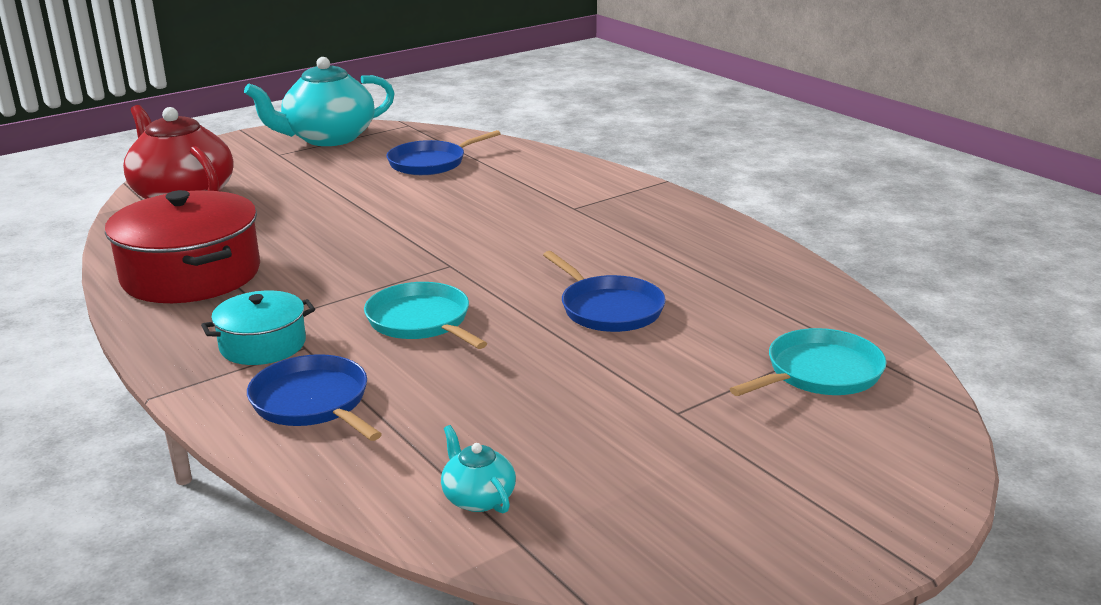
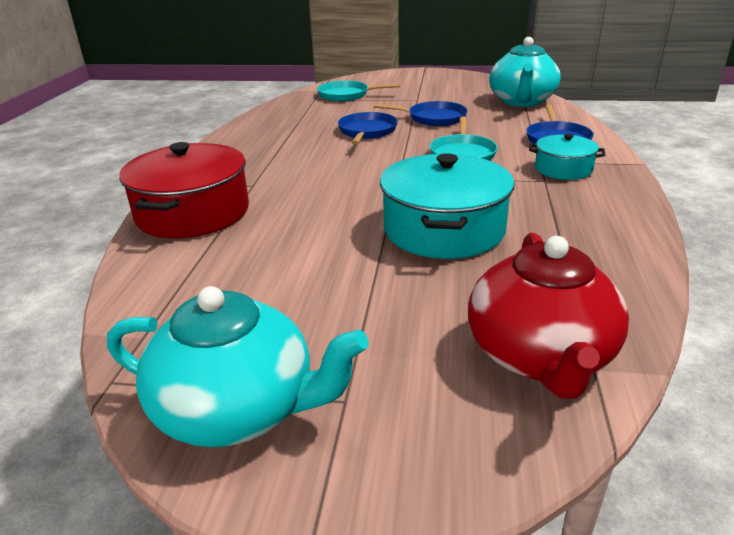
camera: 135 degrees left, 5 degrees up
(191, 274) = (584, 234): red pot -> red pot (193, 213)
(329, 236) = (444, 229): none -> turquoise pot
(430, 163) = (235, 282): blue pan -> blue pan (433, 118)
(478, 498) = (522, 101): turquoise teapot -> turquoise teapot, size x2.31

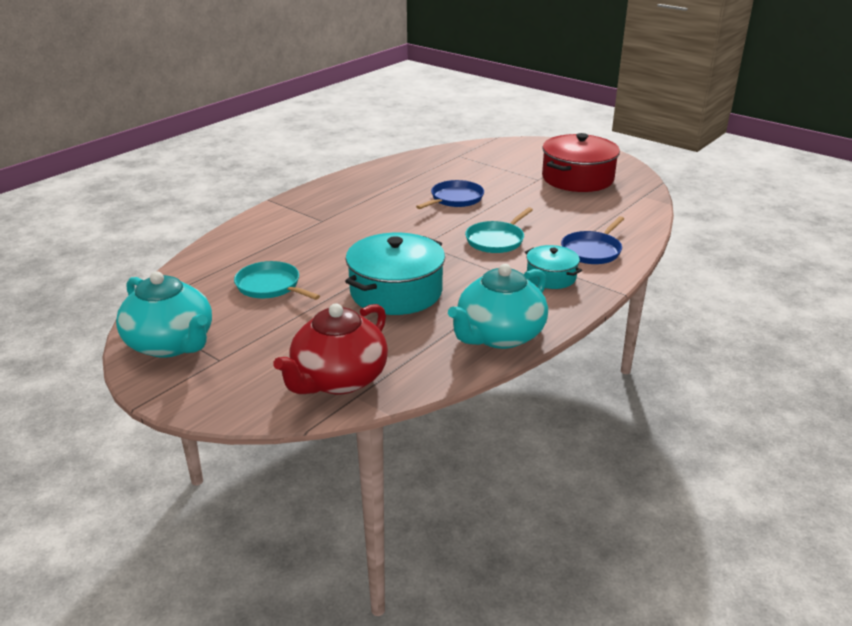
camera: 30 degrees right, 0 degrees up
(193, 213) = (266, 229): red pot -> red pot (577, 178)
(346, 95) = (488, 158): turquoise pan -> turquoise pan (270, 286)
(433, 118) = (524, 201): blue pan -> none
(522, 101) = (626, 206): turquoise teapot -> turquoise teapot (499, 336)

